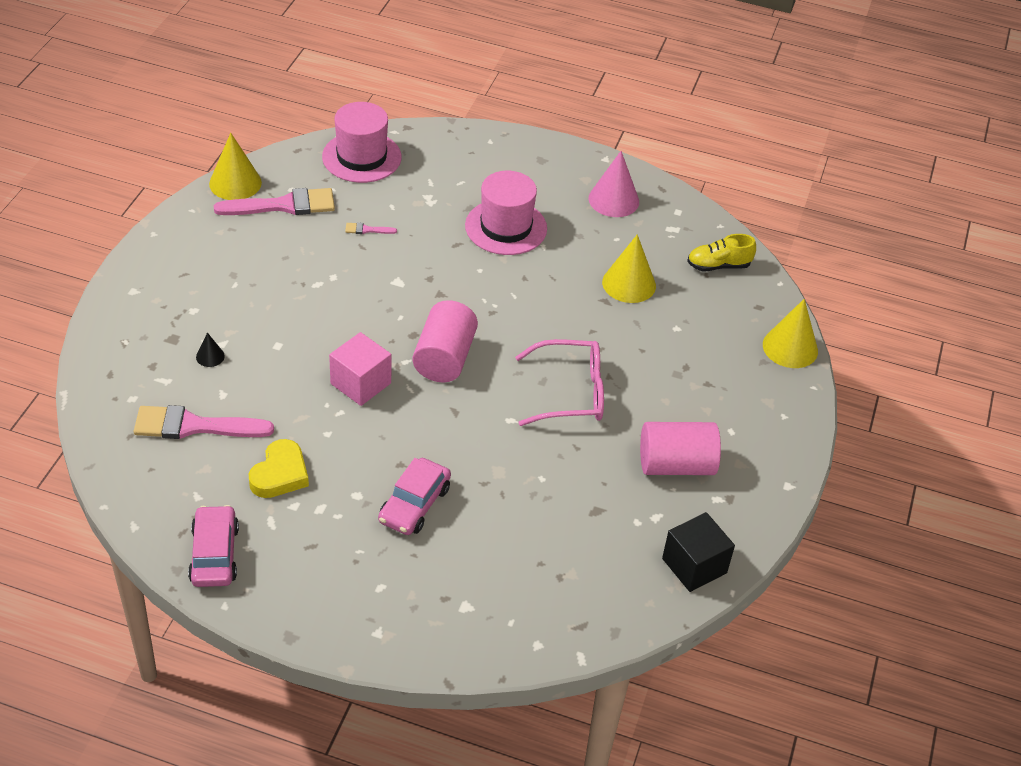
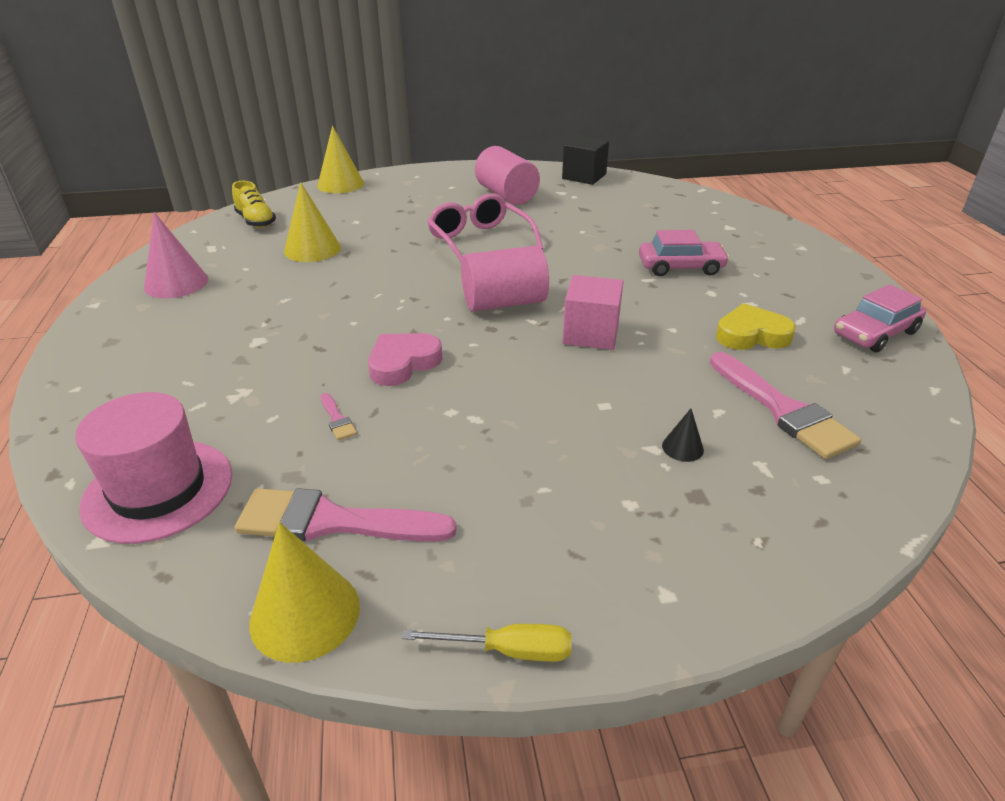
camera: 115 degrees left, 10 degrees down
(158, 231) = (508, 650): none -> yellow screwdriver
(283, 205) = (333, 521): pink brush -> pink brush turned 45 degrees counterclockwise
(404, 275) = (403, 363): none -> pink heart
(506, 227) = (265, 327): pink hat -> none

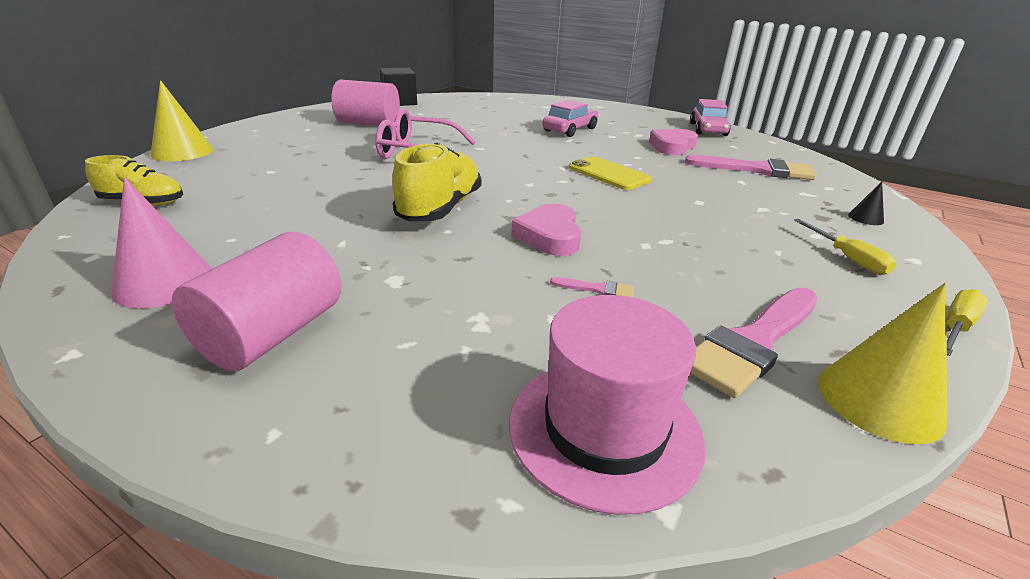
camera: 50 degrees left, 5 degrees down
(312, 249) = (275, 201): yellow cone -> none
(386, 302) = (440, 209): none -> yellow shoe
(504, 303) = (523, 178): pink cylinder -> pink cylinder (272, 334)
(590, 334) = (609, 174): pink cube -> yellow phone
(593, 540) = (847, 258): none -> yellow screwdriver
(682, 447) = (770, 202): black cone -> black cone (865, 218)
(751, 335) = (672, 146): yellow heart -> pink heart

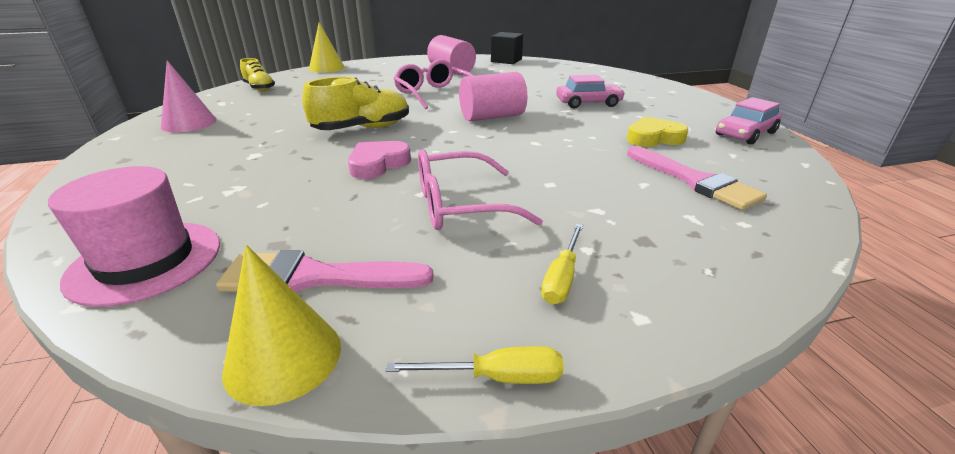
camera: 45 degrees right, 0 degrees up
(272, 334) = (166, 157): pink cylinder -> pink cylinder (492, 117)
(597, 289) = (321, 202): pink brush -> none
(609, 174) = (529, 141): yellow phone -> none
(672, 146) = (653, 138): pink heart -> yellow heart
(692, 241) = (459, 205): none -> pink glasses
(865, 218) = (700, 263): black cone -> none

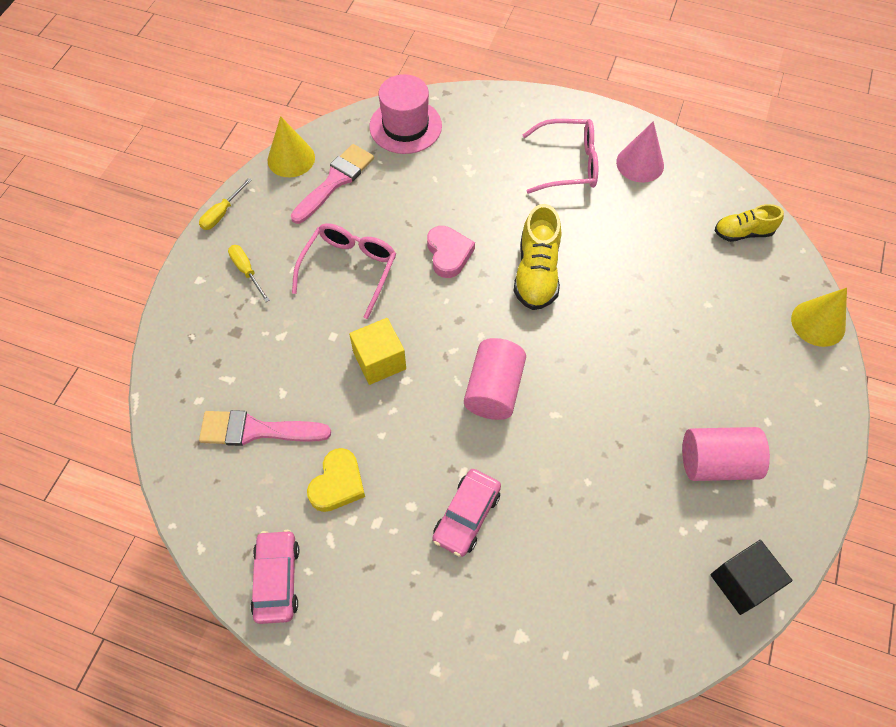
camera: 125 degrees right, 30 degrees up
(434, 94) = (611, 381): pink glasses -> pink glasses (568, 164)
(537, 156) = (379, 361): none -> yellow cube

